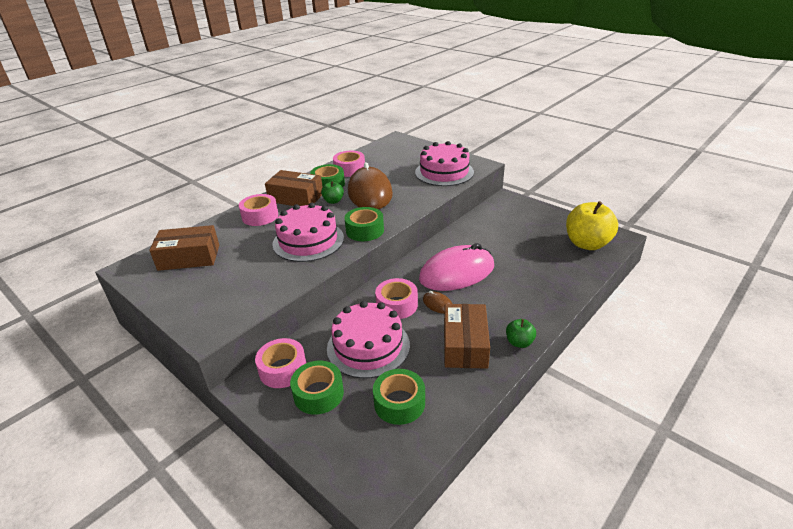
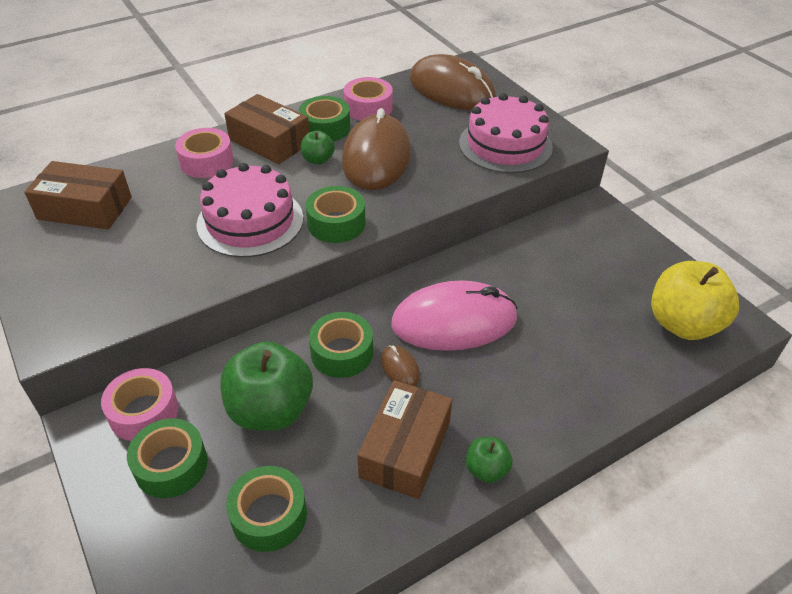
camera: 15 degrees right, 10 degrees up
(368, 346) = (270, 410): pink cake -> green apple
(395, 151) = (451, 89): none -> brown mouse
(397, 305) = (342, 353): pink tape -> green tape

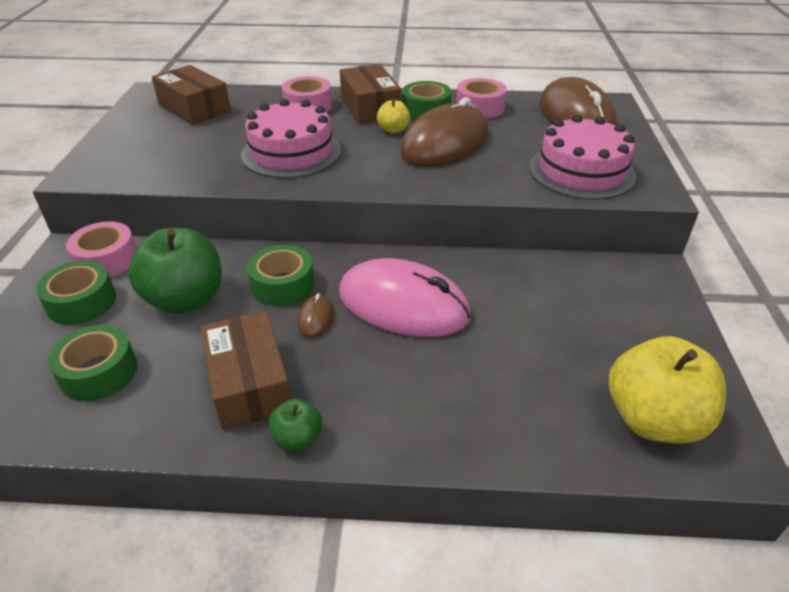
camera: 35 degrees right, 5 degrees down
(318, 160) = (393, 130): green apple -> yellow apple
(336, 223) = (354, 177): green tape -> none
(405, 449) = (249, 382): brown box -> brown box turned 75 degrees counterclockwise

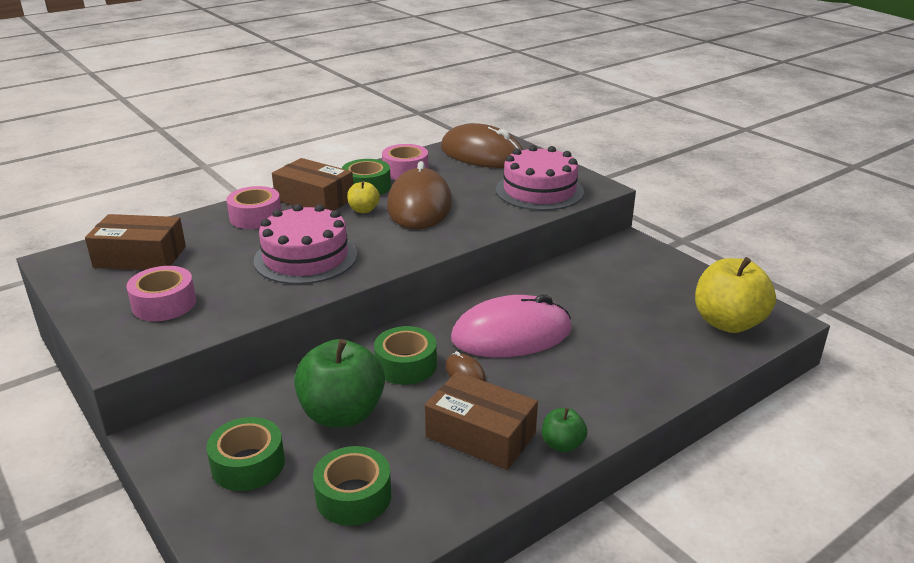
camera: 40 degrees left, 10 degrees down
(107, 259) = (214, 425): pink tape -> pink tape (164, 304)

